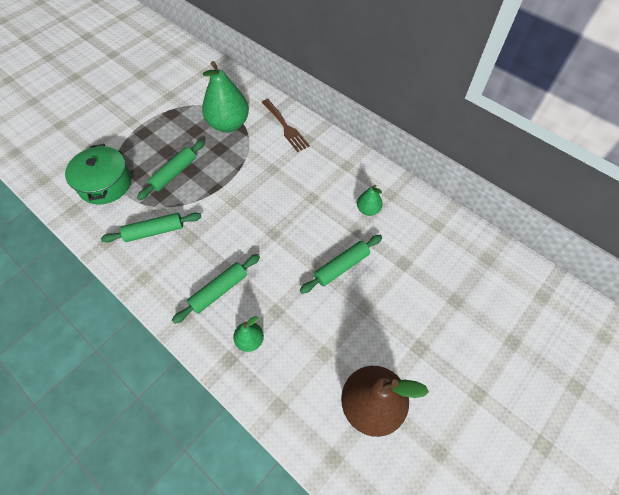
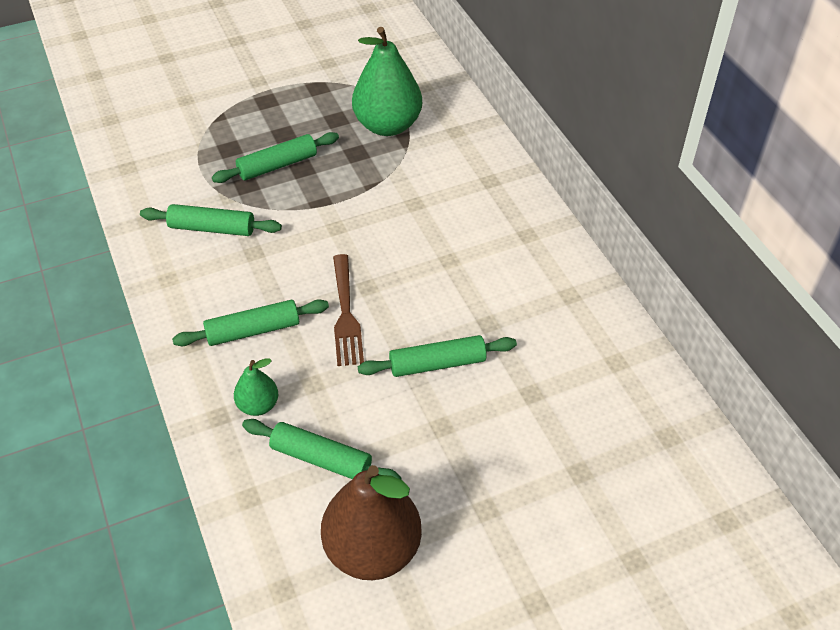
camera: 25 degrees right, 10 degrees down
(105, 183) = (183, 149): green pot -> none
(285, 127) = (467, 154): brown fork -> brown fork (346, 314)
(308, 359) = (321, 459): none -> green rolling pin
(368, 210) = (522, 304): green pear -> none

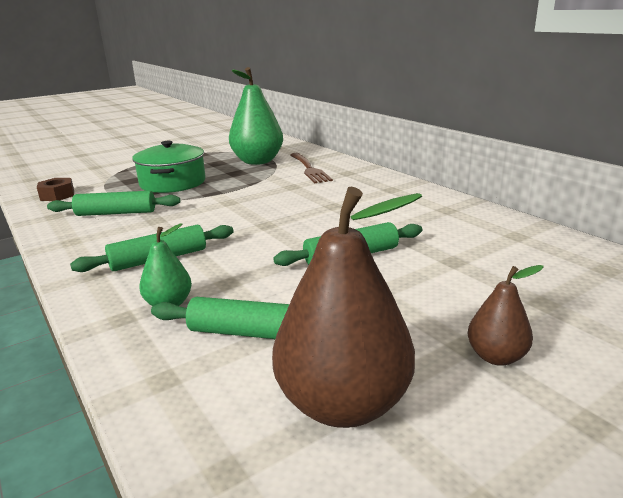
camera: 10 degrees left, 25 degrees down
(146, 171) = (57, 195): none -> brown nut
(277, 165) = (172, 183): green rolling pin -> green pot
(346, 314) = (250, 240): brown fork -> brown fork (309, 169)
(504, 527) = (496, 357): none -> brown pear

